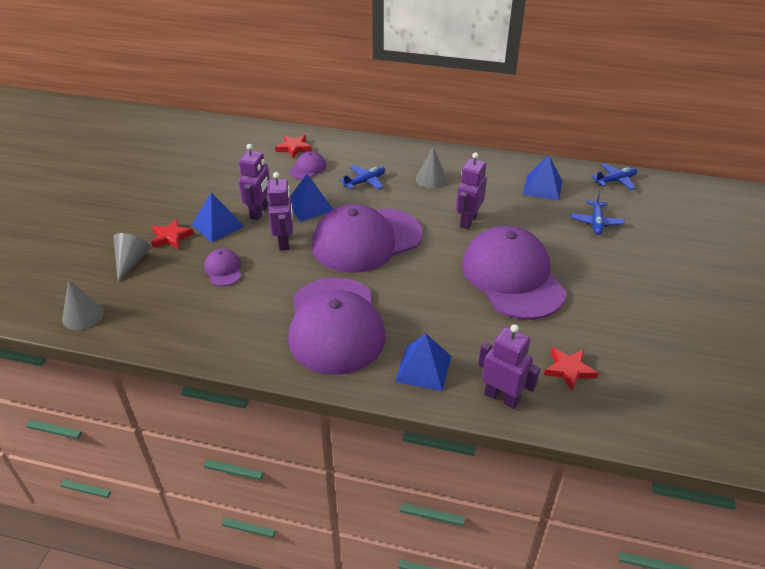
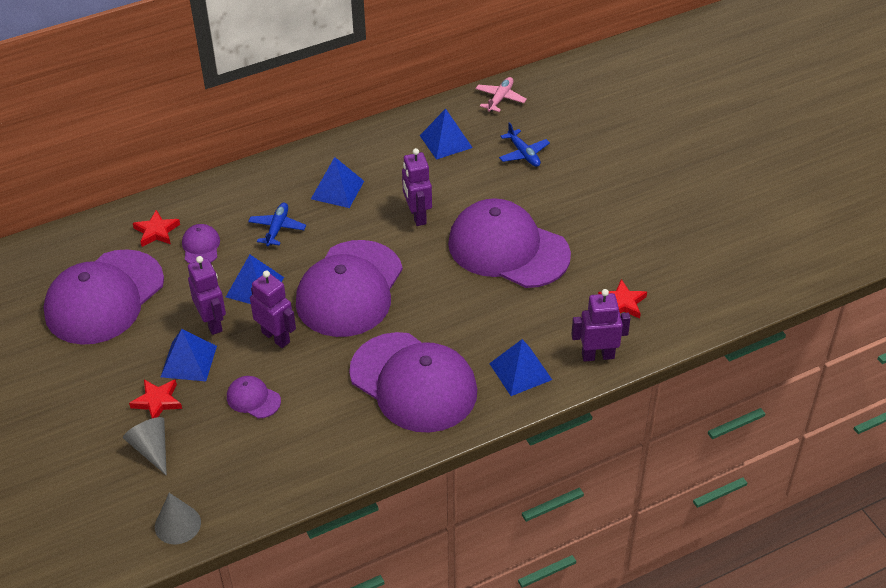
camera: 40 degrees left, 5 degrees up
(221, 166) = (104, 297): none -> purple cap
(431, 179) = (337, 189): grey cone -> blue pyramid
(615, 180) = (500, 98): blue plane -> pink plane

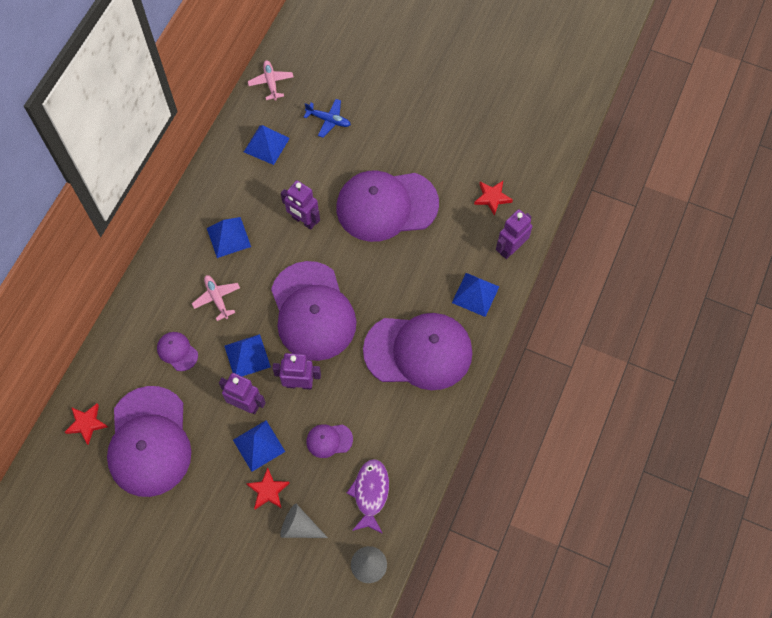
camera: 40 degrees left, 20 degrees up
(156, 231) = (132, 362): red star -> red star (87, 423)
(243, 467) = (370, 493): none -> purple fish
(277, 228) = (217, 298): blue plane -> pink plane

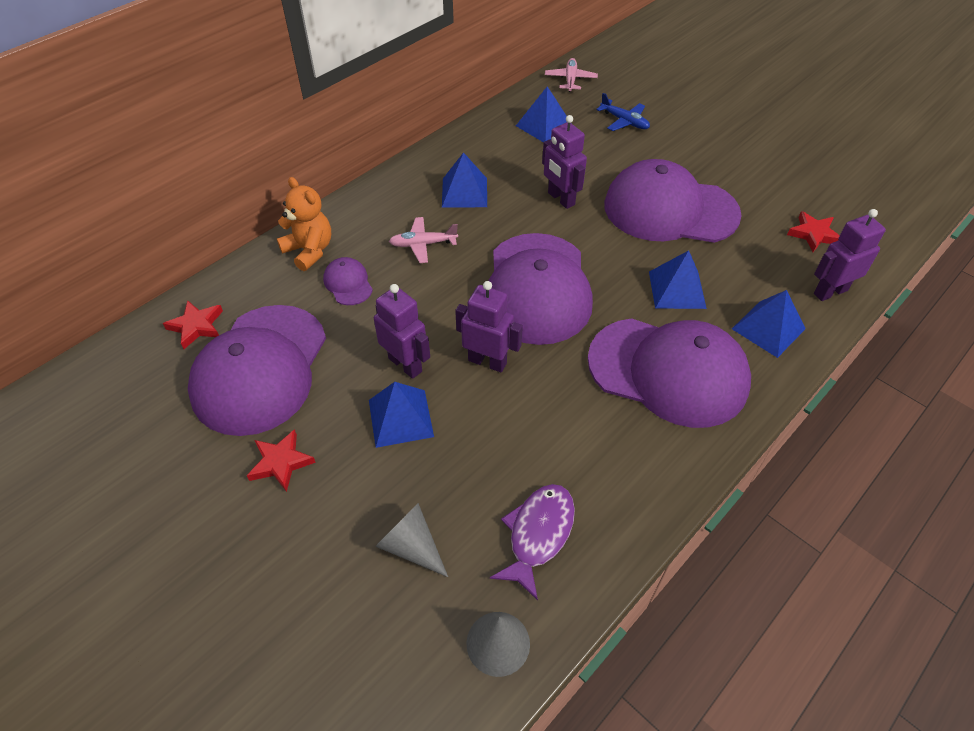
camera: 20 degrees right, 15 degrees down
(135, 332) = (309, 251): none -> orange teddy bear
(217, 298) = (423, 244): pink plane -> pink plane turned 90 degrees counterclockwise
(247, 356) = (432, 312): blue pyramid -> blue pyramid (677, 289)
(268, 490) = (387, 480): red star -> red star (281, 462)
(329, 440) = (502, 442): purple cap -> none

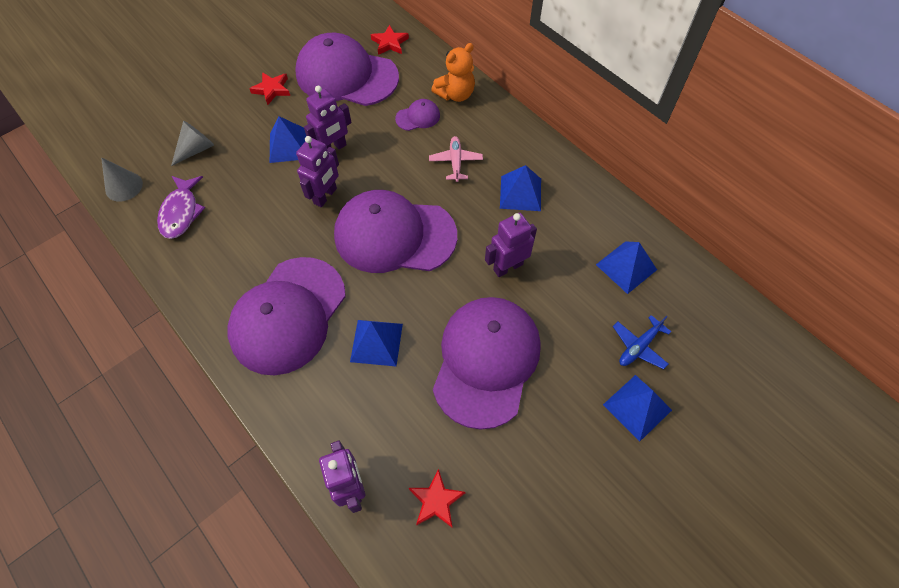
camera: 95 degrees right, 10 degrees up
(538, 534) = (181, 212): purple fish -> purple fish turned 60 degrees clockwise
(570, 80) = (719, 304): pink plane -> none
(768, 328) = (316, 409): blue pyramid -> blue pyramid (637, 407)

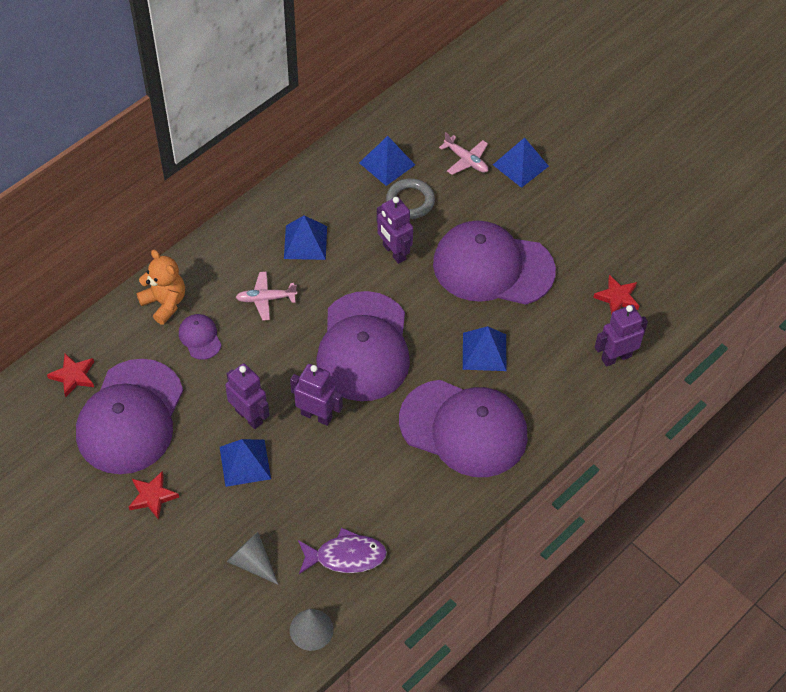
camera: 95 degrees left, 5 degrees down
(575, 286) = (410, 201): none -> grey ring
(639, 346) = (466, 160): blue plane -> pink plane

